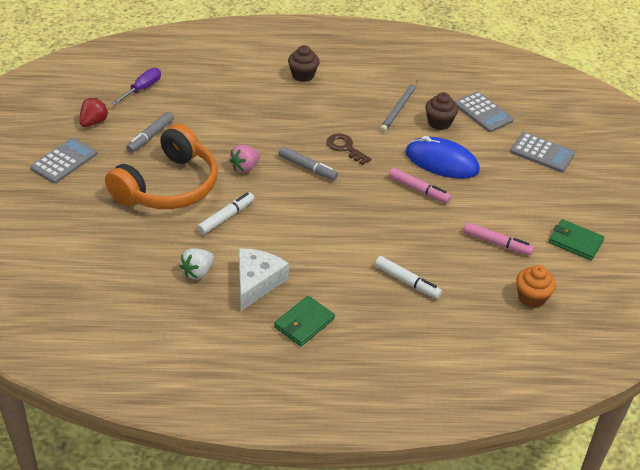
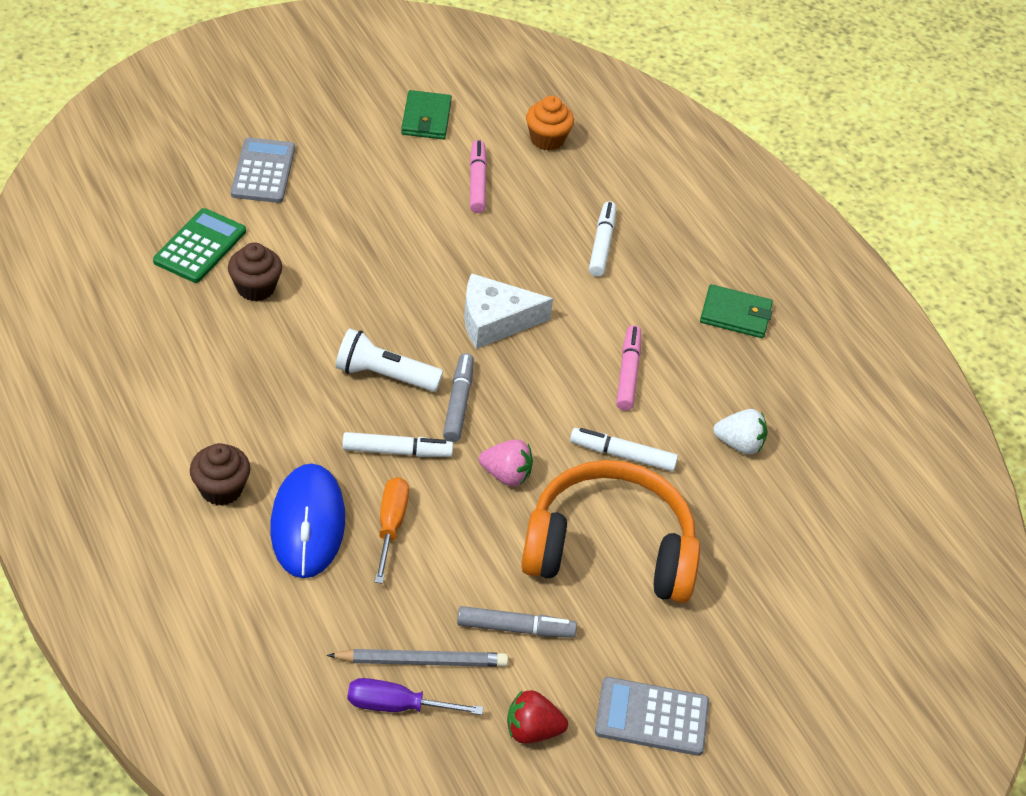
camera: 120 degrees left, 5 degrees up
(242, 118) = (390, 526): none -> orange screwdriver
(257, 282) = (709, 379): white cheese -> white cheese (495, 321)
(288, 135) = (397, 451): none -> white marker
(345, 148) = (384, 375): brown key -> white flashlight
(399, 108) = (246, 341): grey pencil -> grey pencil (422, 661)
(418, 190) = (425, 274): pink marker -> pink marker (628, 373)
(441, 162) = (348, 265): blue mouse -> blue mouse (308, 523)
(483, 112) = (200, 246): grey calculator -> green calculator

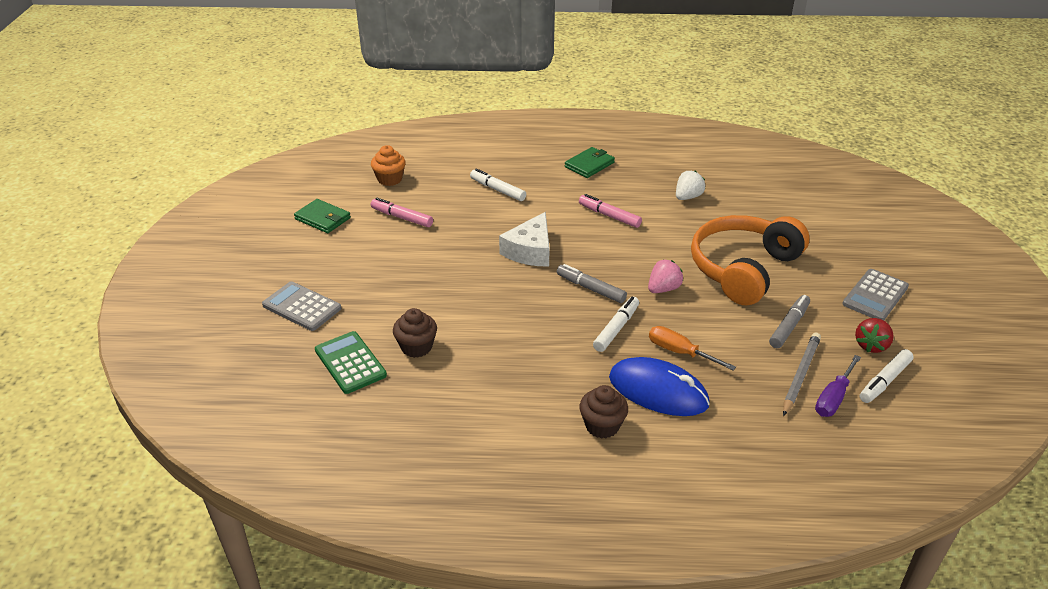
camera: 55 degrees left, 10 degrees down
(384, 375) = (545, 312): white flashlight -> none
(622, 455) = (672, 239): white marker -> white marker (884, 381)

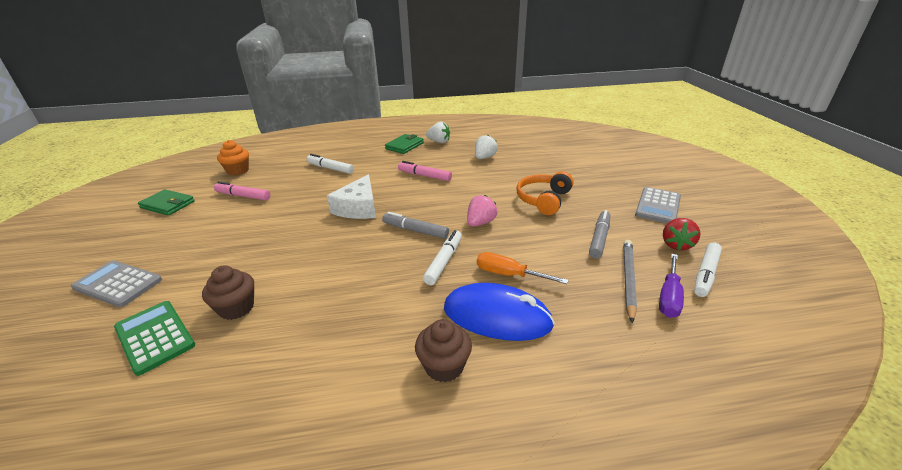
camera: 10 degrees left, 5 degrees down
(634, 163) = (439, 142): none -> white strawberry
(743, 269) = (543, 200): orange headphones -> orange headphones, size x0.60

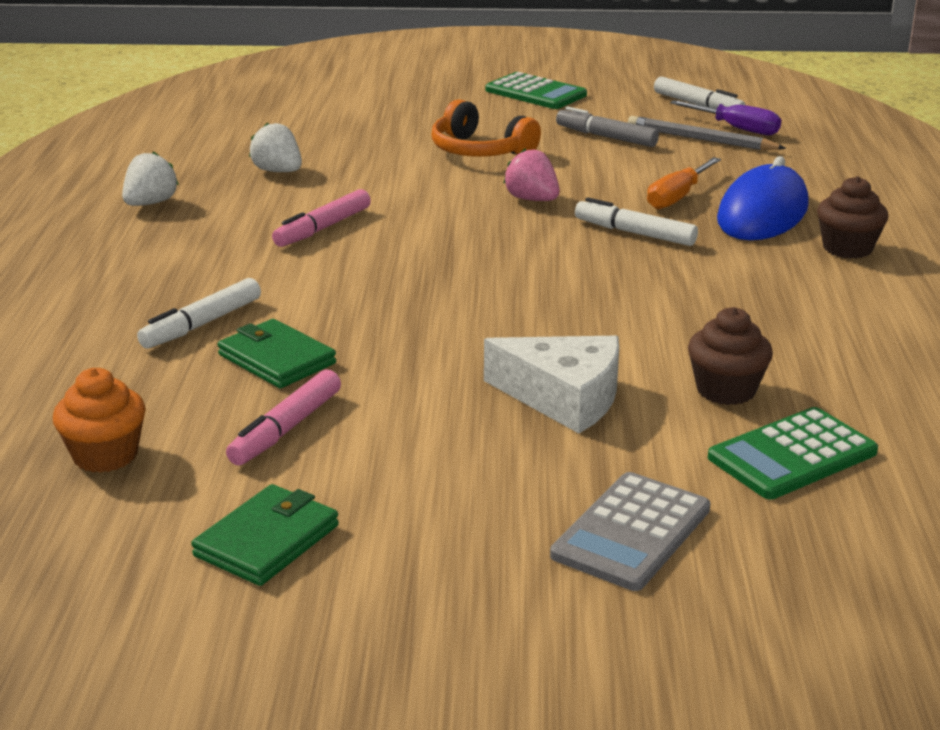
camera: 80 degrees left, 5 degrees down
(358, 208) = (426, 293): white cheese -> white cheese (564, 397)
(404, 146) = (139, 239): green wallet -> green wallet (276, 359)
(415, 230) = (536, 248): grey marker -> none
(658, 206) = (535, 93): grey calculator -> green calculator
(676, 245) = (634, 104): red strawberry -> none

